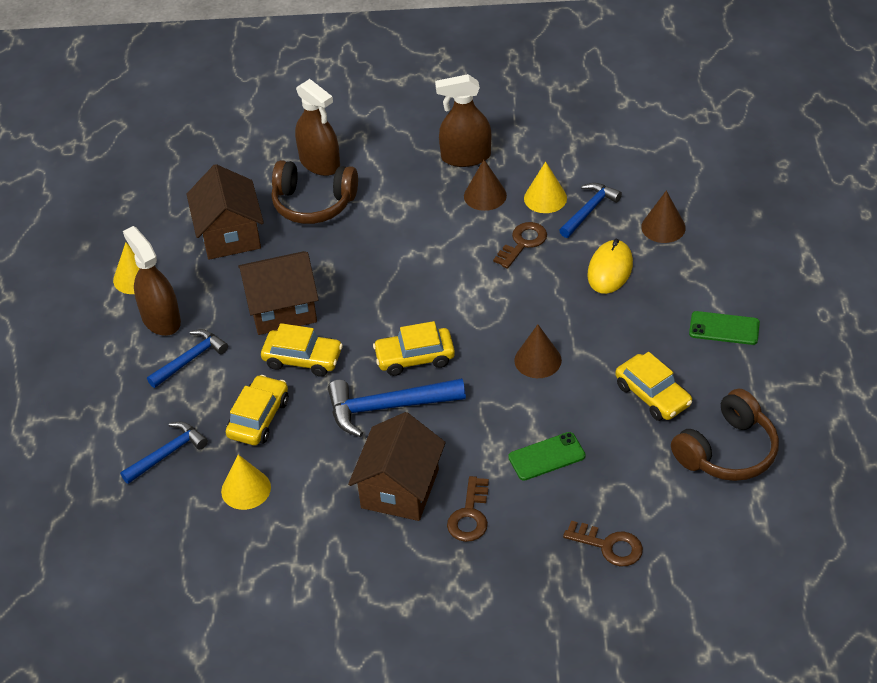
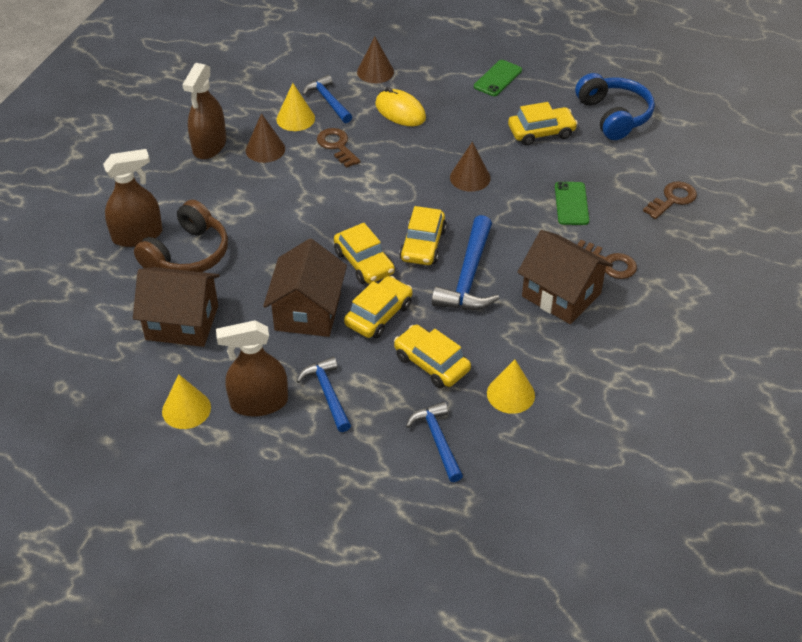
camera: 70 degrees left, 0 degrees up
(366, 324) = (364, 262): none -> yellow car
(727, 451) = (613, 116): brown headphones -> blue headphones

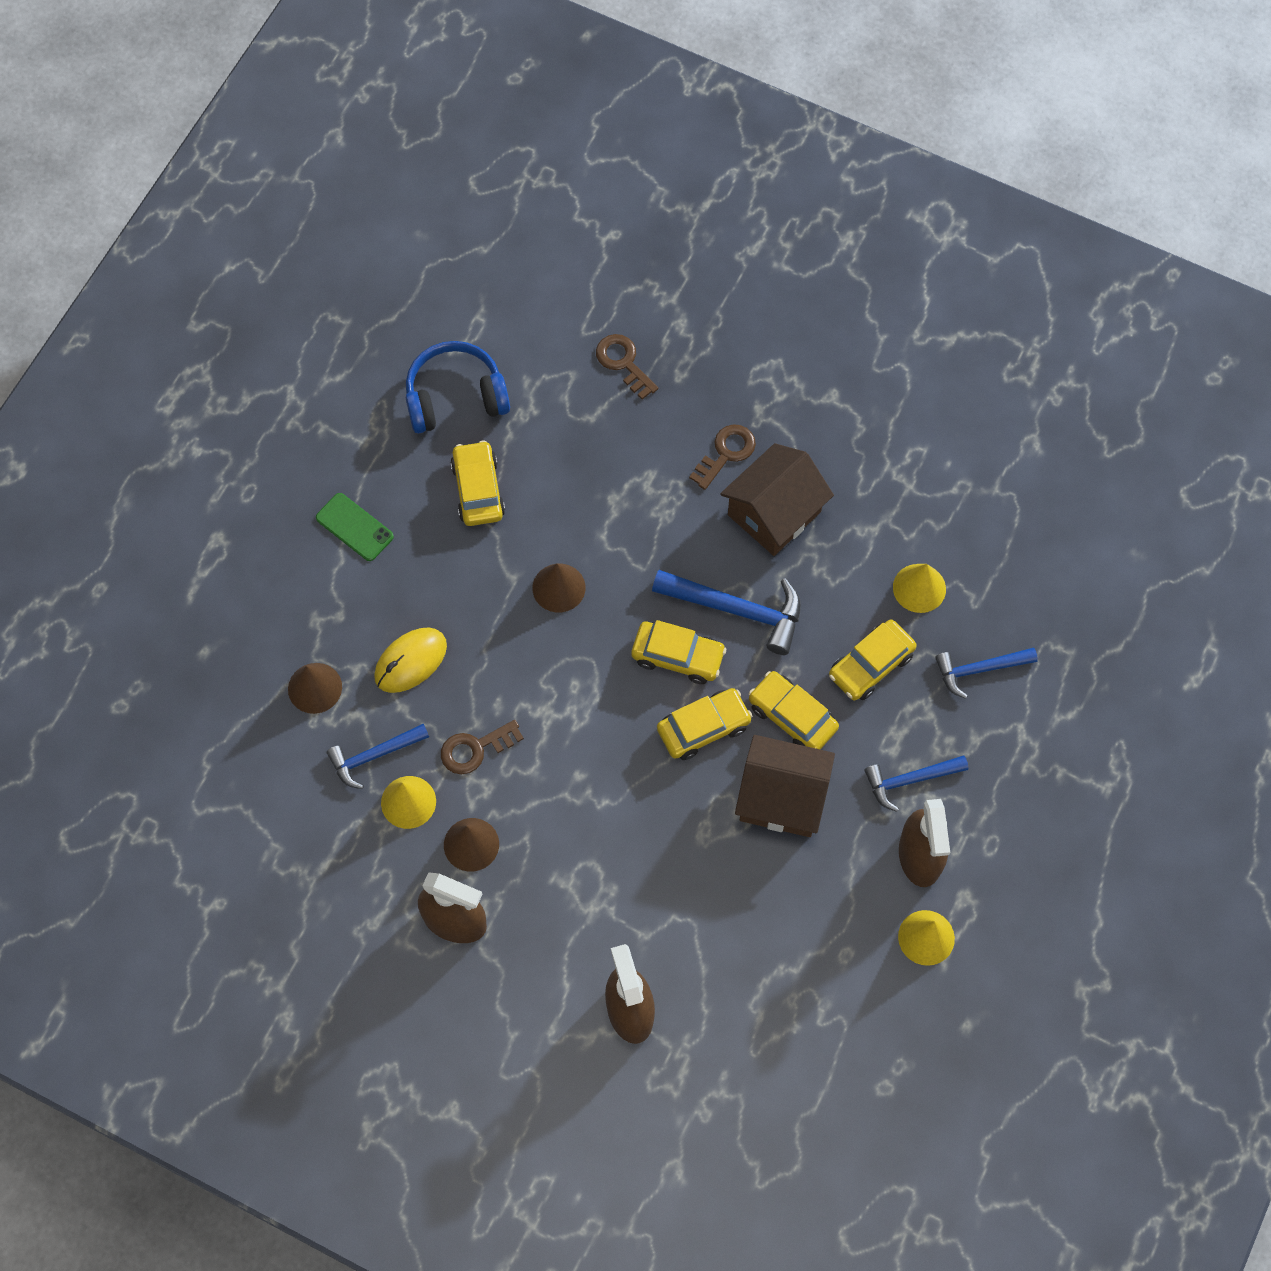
camera: 85 degrees left, 20 degrees up
(182, 322) = (790, 947): brown house -> none
(187, 254) = (670, 944): brown headphones -> none
(571, 203) = (620, 476): green phone -> none

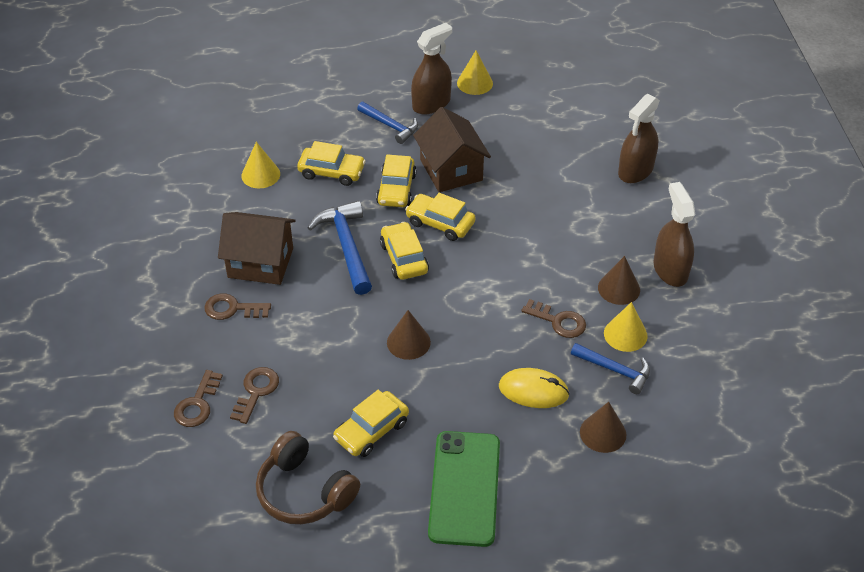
camera: 125 degrees left, 20 degrees down
(354, 527) = (464, 488): green phone -> green phone, size x1.85
(455, 397) = (304, 491): blue headphones -> brown headphones
(601, 419) = (256, 391): none -> brown key
(979, 669) = (294, 128): blue hammer -> none

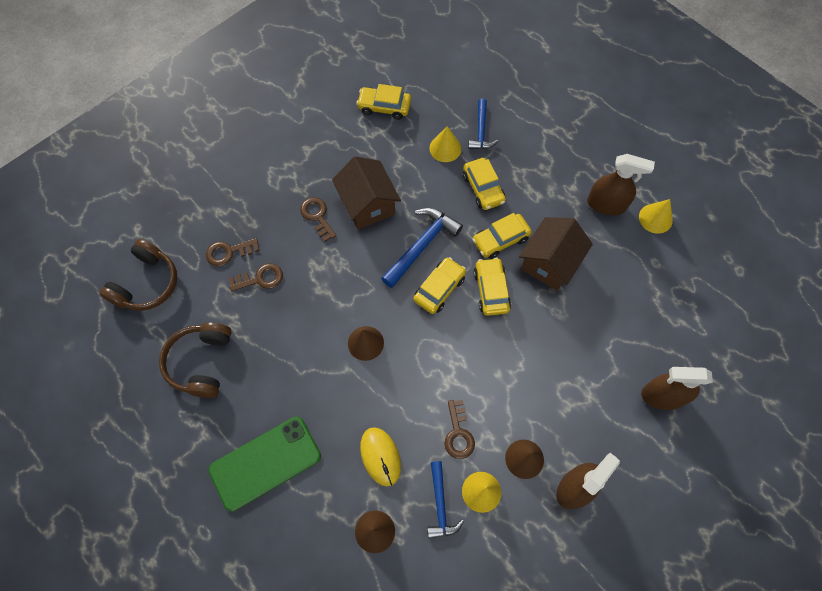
camera: 55 degrees right, 20 degrees up
(160, 498) = (147, 283): none -> brown headphones
(371, 430) = (275, 370): yellow car -> yellow car (384, 107)
(390, 126) = (559, 193): blue hammer -> blue hammer (481, 131)

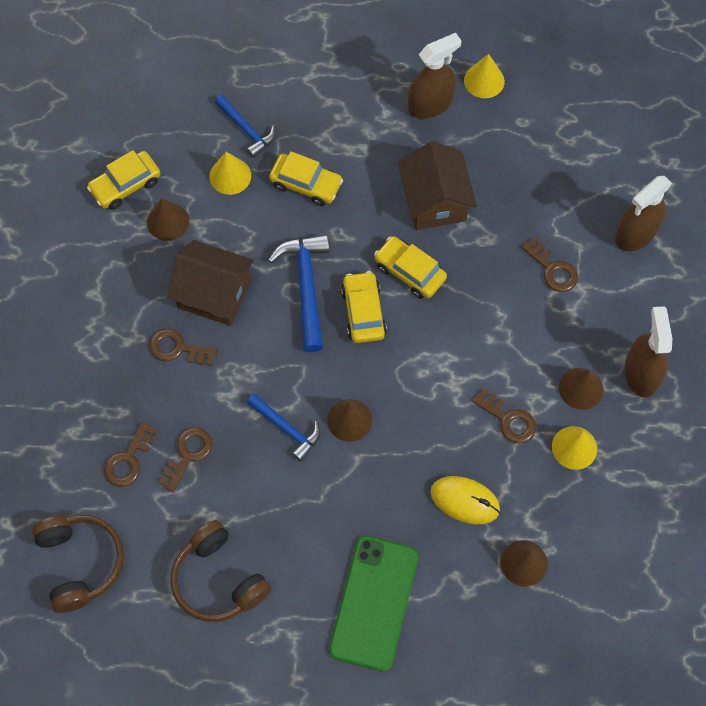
camera: 45 degrees left, 0 degrees up
(385, 144) = (168, 221): none -> brown cone
(440, 505) = (553, 490): blue hammer -> blue hammer (286, 428)
(500, 239) = (371, 218): yellow car -> none
(582, 368) = (553, 269): none -> brown key

